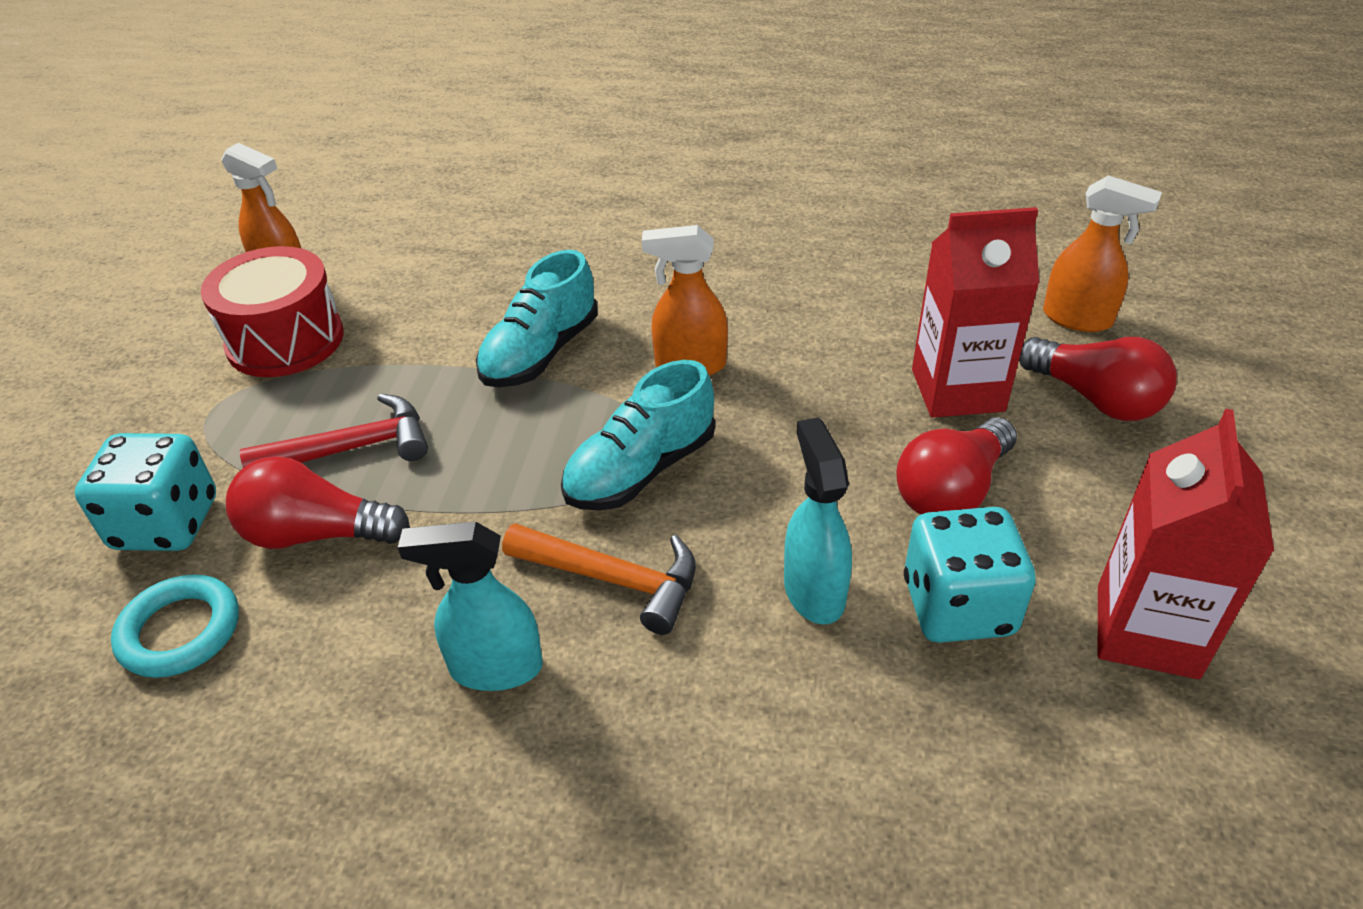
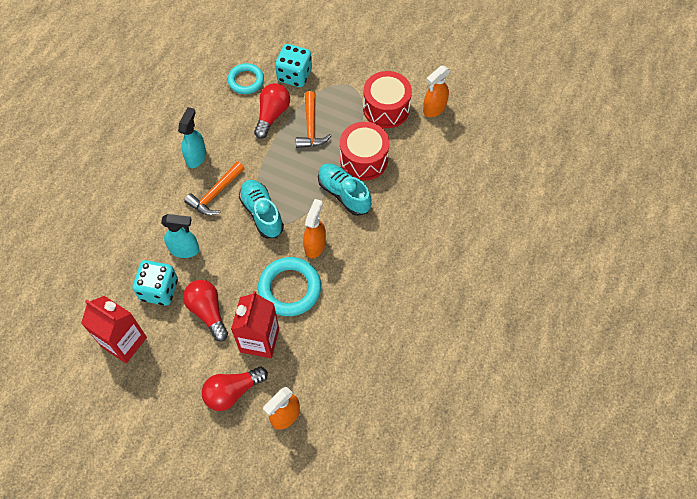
camera: 105 degrees right, 20 degrees up
(353, 448) = (311, 127): red hammer -> orange hammer
(438, 344) = (364, 159): none -> red drum
(813, 376) = (290, 288): none -> turquoise ring

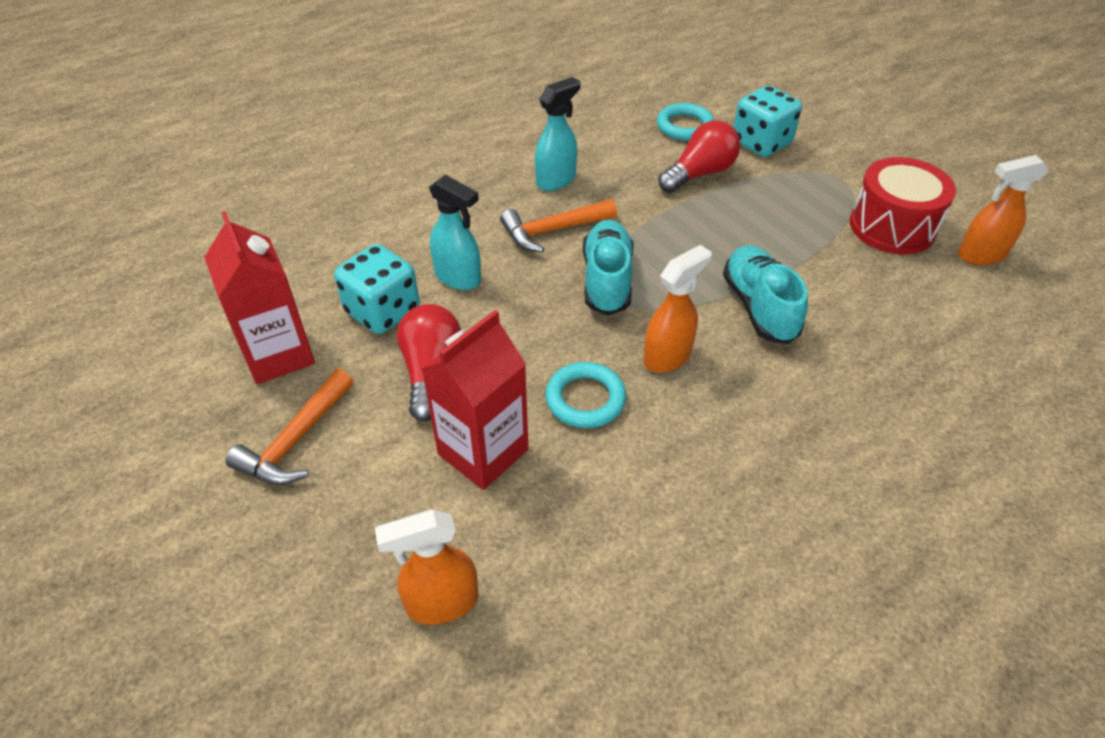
camera: 30 degrees right, 15 degrees down
(232, 392) = (381, 510): red light bulb -> none
(290, 288) = (585, 399): turquoise ring -> turquoise ring, size x0.66
(311, 127) = (752, 207): orange hammer -> orange hammer (295, 441)
(364, 159) = (819, 275): red drum -> none

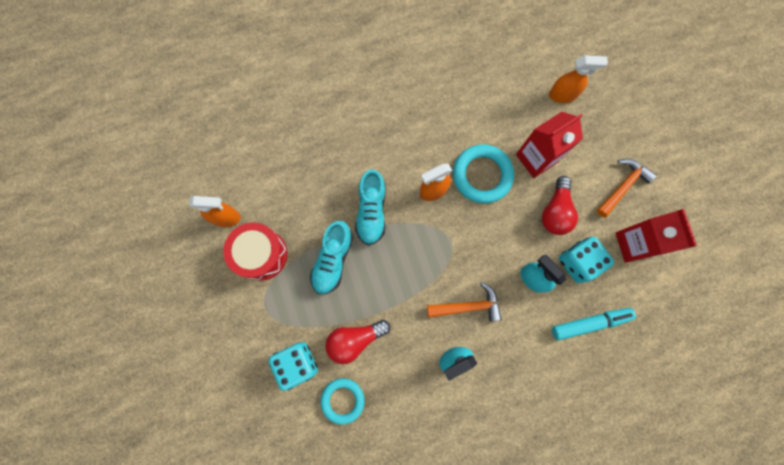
camera: 165 degrees left, 30 degrees up
(359, 246) = (589, 323): none -> turquoise marker
(585, 399) = (482, 175): turquoise ring -> turquoise ring, size x1.52
(607, 280) = (447, 254): turquoise shoe -> turquoise shoe (333, 260)

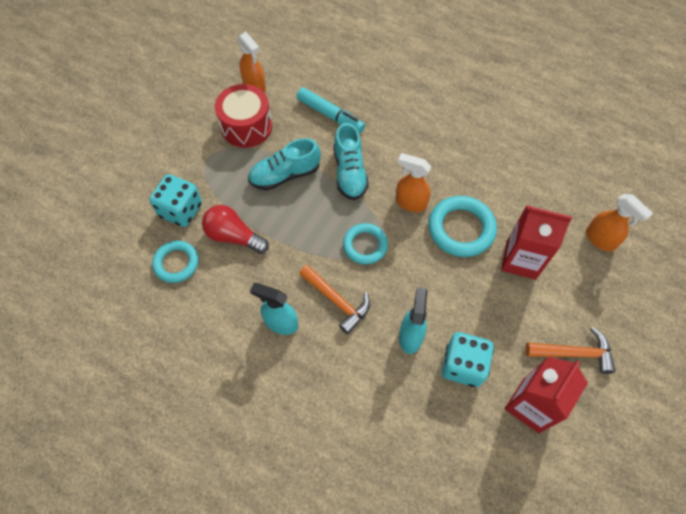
camera: 50 degrees right, 15 degrees down
(371, 211) = (349, 172): turquoise shoe -> turquoise shoe turned 60 degrees counterclockwise
(441, 251) = (365, 245): none -> turquoise ring
(555, 211) = (490, 311): red light bulb -> none
(589, 323) = (416, 419): turquoise marker -> turquoise marker (330, 115)

